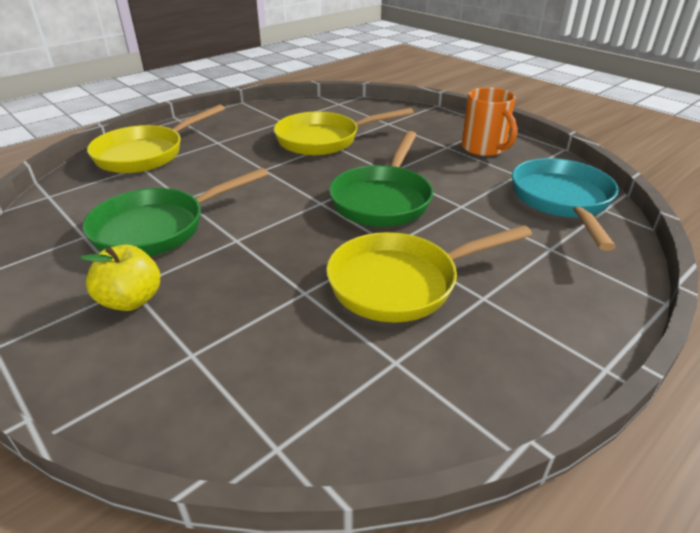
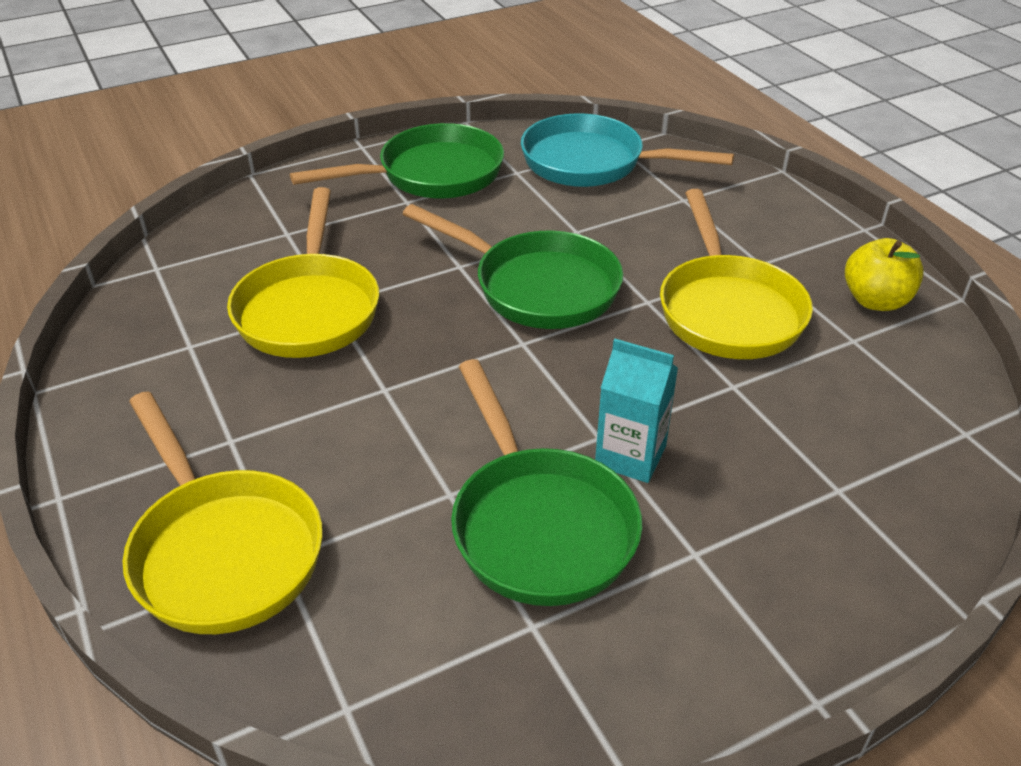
camera: 75 degrees left, 5 degrees up
(131, 300) = (728, 550): yellow apple -> yellow apple (875, 301)
(219, 253) = (630, 456): none -> turquoise carton
(484, 148) = (431, 175): orange mug -> green pan

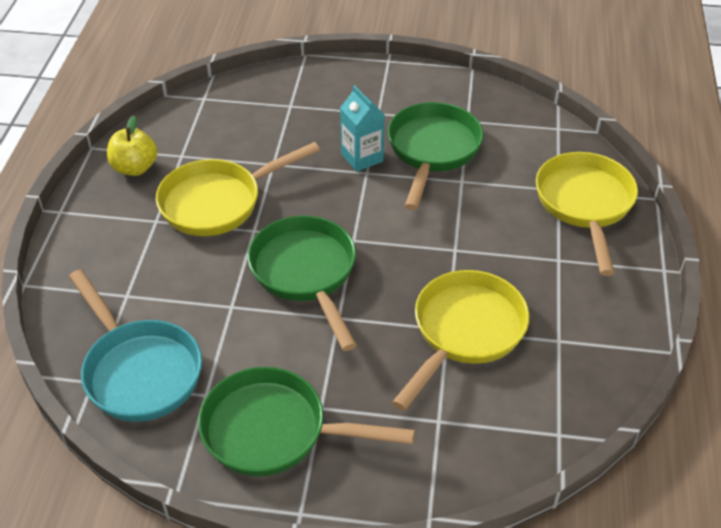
camera: 145 degrees left, 5 degrees up
(728, 310) = (218, 202): yellow pan -> yellow pan turned 150 degrees counterclockwise

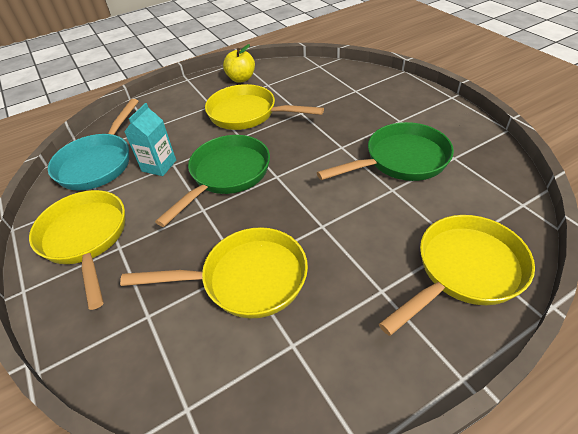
camera: 55 degrees right, 0 degrees up
(274, 431) = (86, 238): green pan -> yellow pan
(362, 157) = (351, 138): turquoise carton -> turquoise carton (159, 166)

